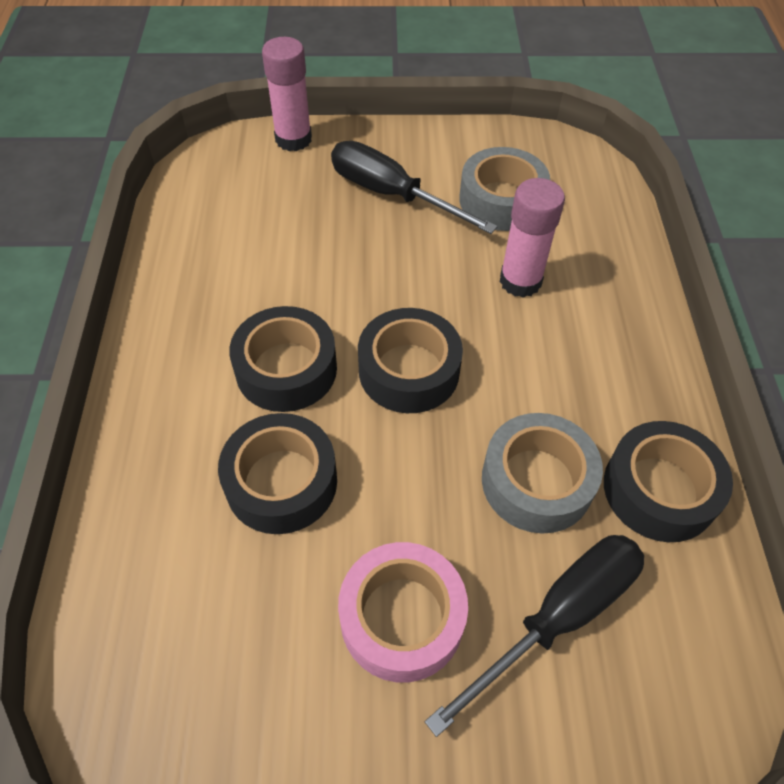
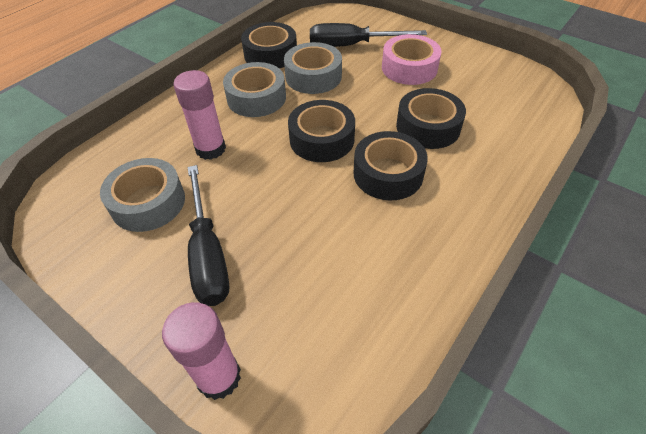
camera: 140 degrees left, 5 degrees down
(564, 384) = (256, 98): none -> grey tape

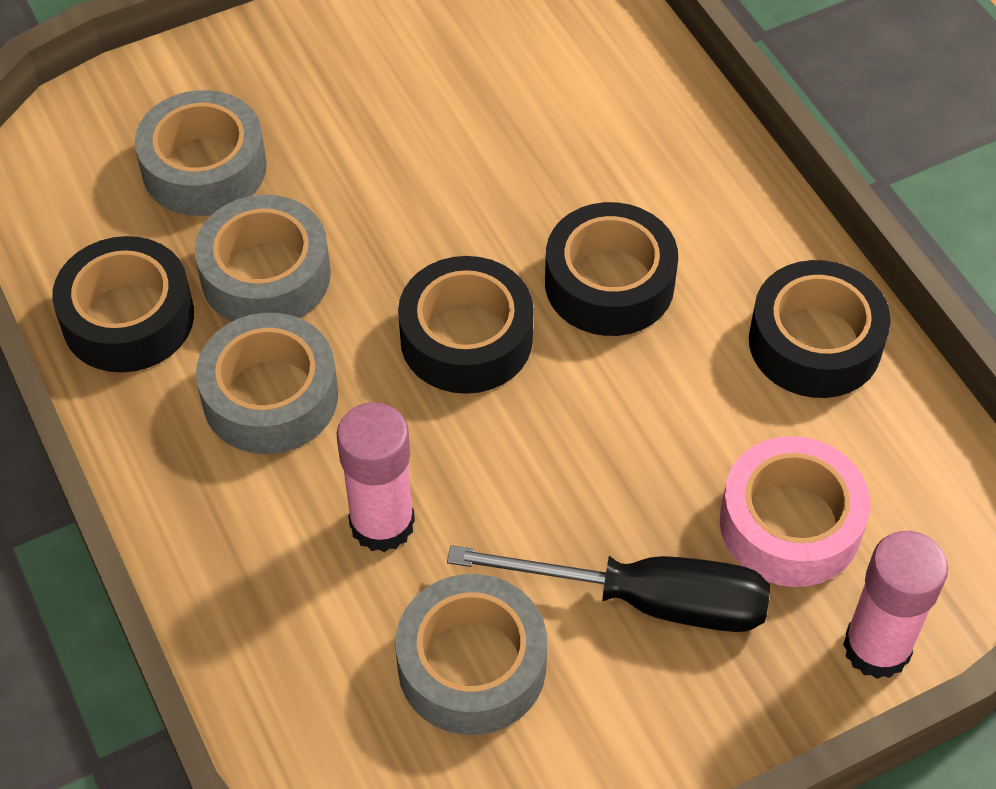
camera: 65 degrees left, 5 degrees up
(352, 45) = (204, 167): black screwdriver -> grey tape
(409, 68) = (348, 116): pink tape -> pink tape (790, 524)
(428, 127) = (531, 174): black tape -> black tape (815, 342)

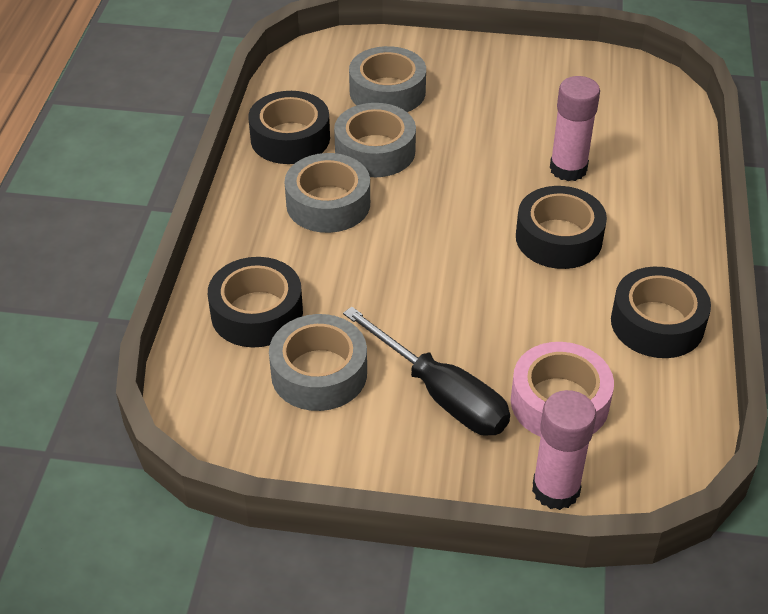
camera: 35 degrees right, 10 degrees down
(382, 523) = (332, 286): pink glue stick -> pink glue stick (568, 169)
(466, 338) = (454, 226): black tape -> black tape (257, 313)

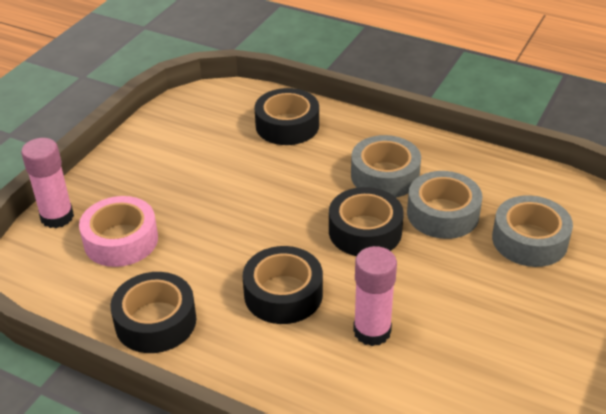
camera: 110 degrees right, 5 degrees down
(290, 138) = (475, 171): black tape -> black tape (365, 231)
(319, 373) = (219, 141): grey tape -> none
(441, 394) = (166, 187): black screwdriver -> none

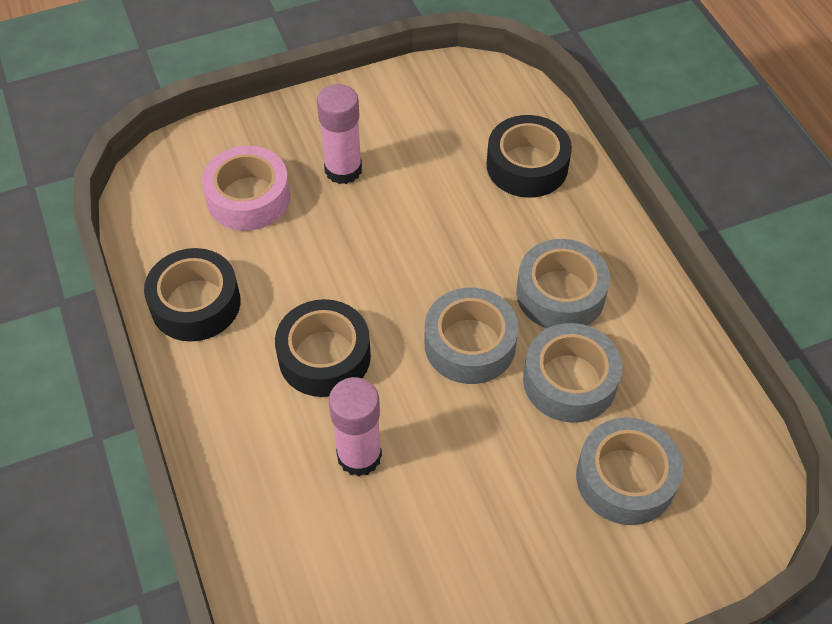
camera: 40 degrees right, 15 degrees up
(57, 217) = (222, 135): pink glue stick -> pink glue stick (343, 170)
(365, 231) = (470, 344): black tape -> grey tape

